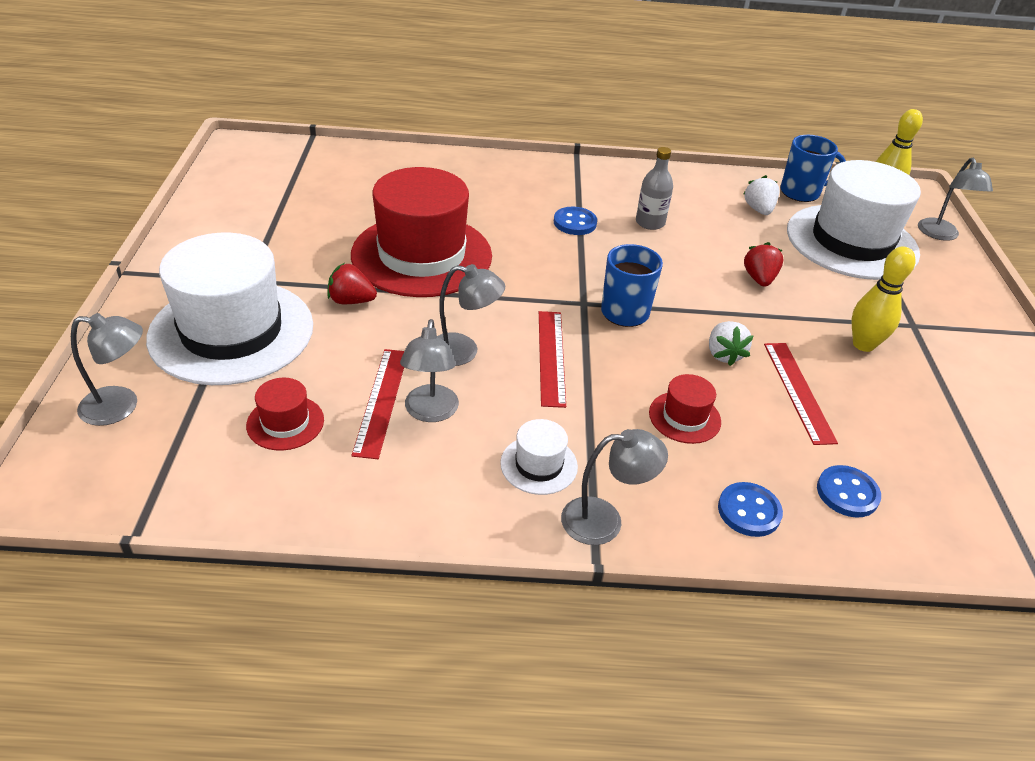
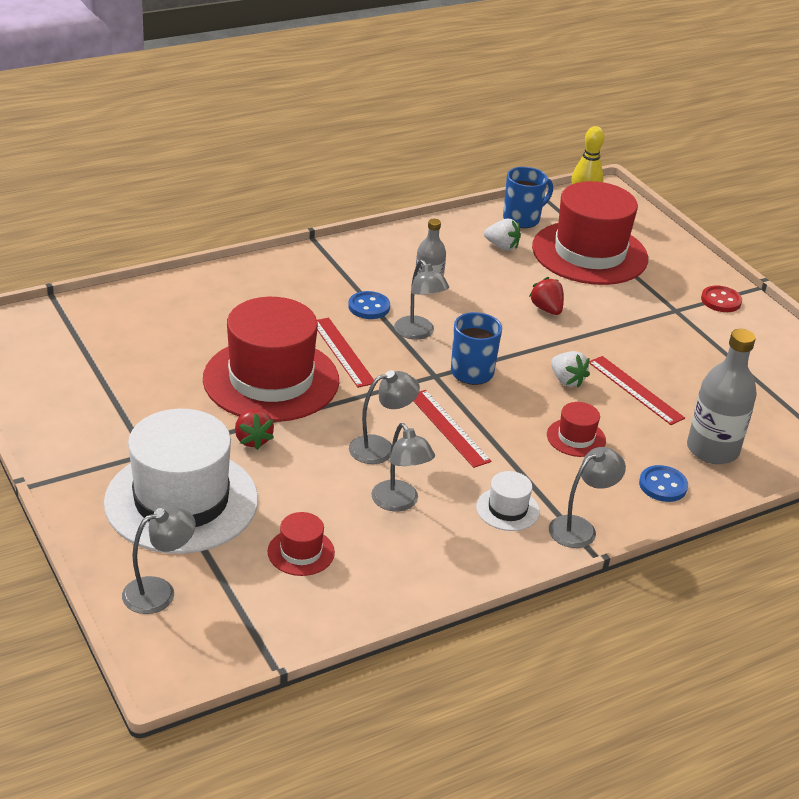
camera: 30 degrees left, 5 degrees down
(351, 301) = (253, 440): red strawberry -> red strawberry turned 90 degrees counterclockwise
(381, 401) = (356, 508): red ruler -> red ruler (342, 352)
(758, 210) = (502, 246): white strawberry -> white strawberry turned 150 degrees clockwise
(847, 493) = (712, 449): blue button -> grey bottle
(851, 242) = (589, 253): white hat -> red hat
(863, 344) = (653, 338): yellow bowling pin -> none
(940, 235) = (647, 225): grey lamp -> grey lamp (418, 333)
(979, 332) = (721, 301): none -> red button

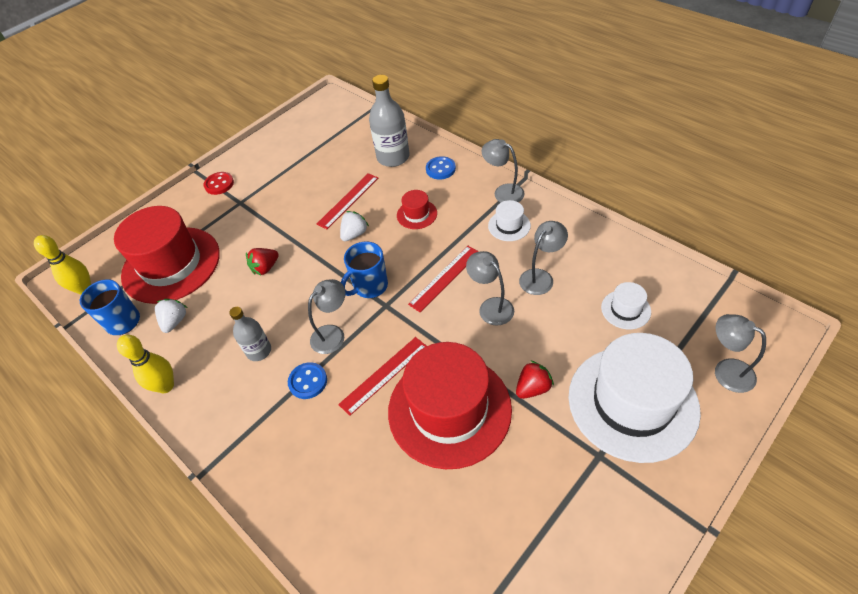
camera: 100 degrees left, 15 degrees up
(301, 552) = (625, 309): red hat -> white hat
(422, 233) = (166, 386): none -> yellow bowling pin

